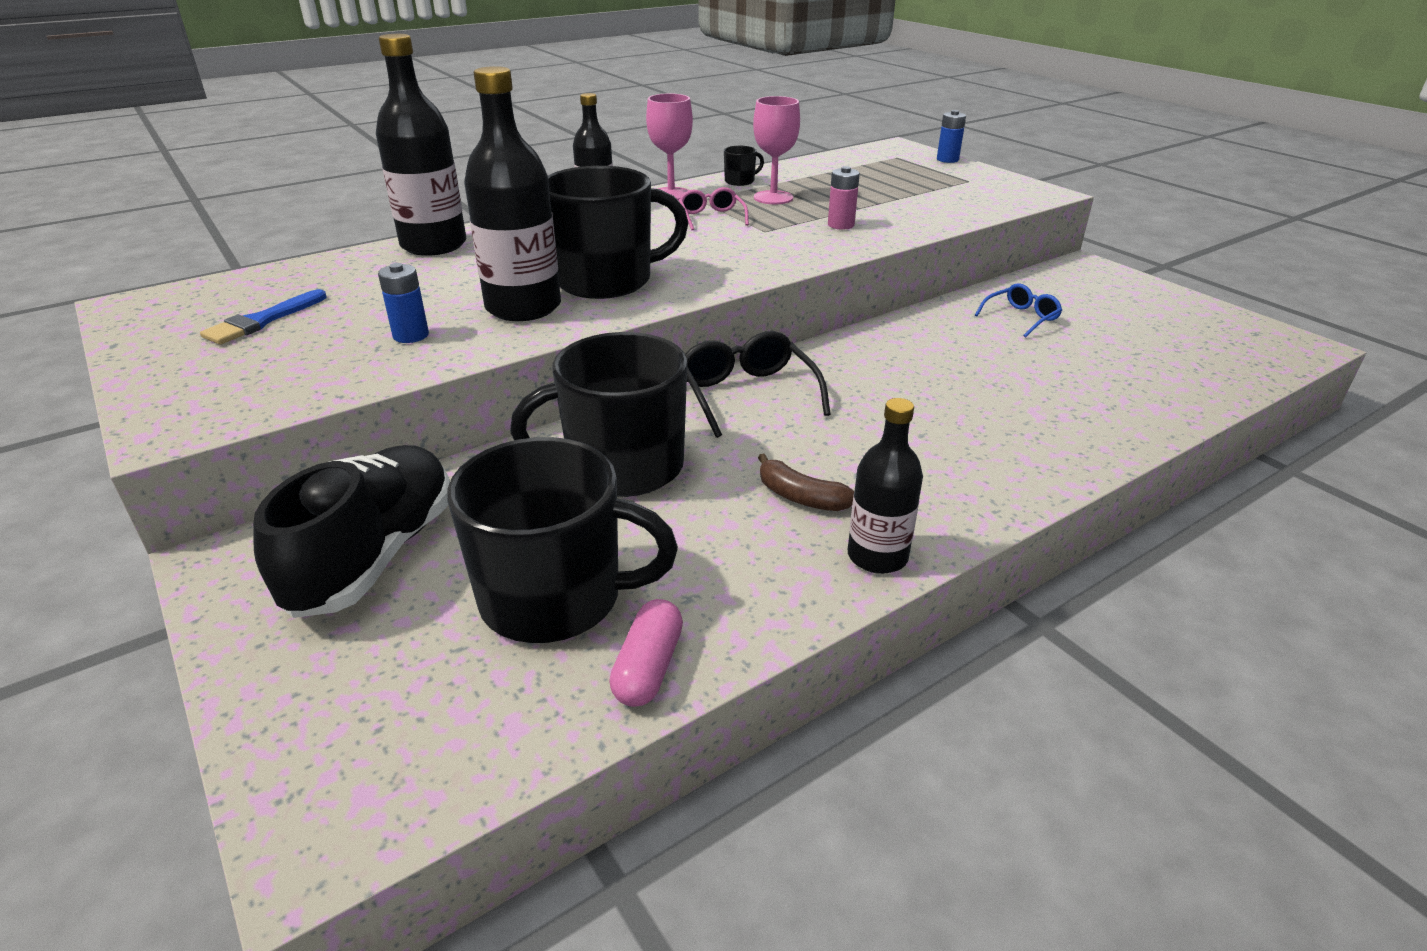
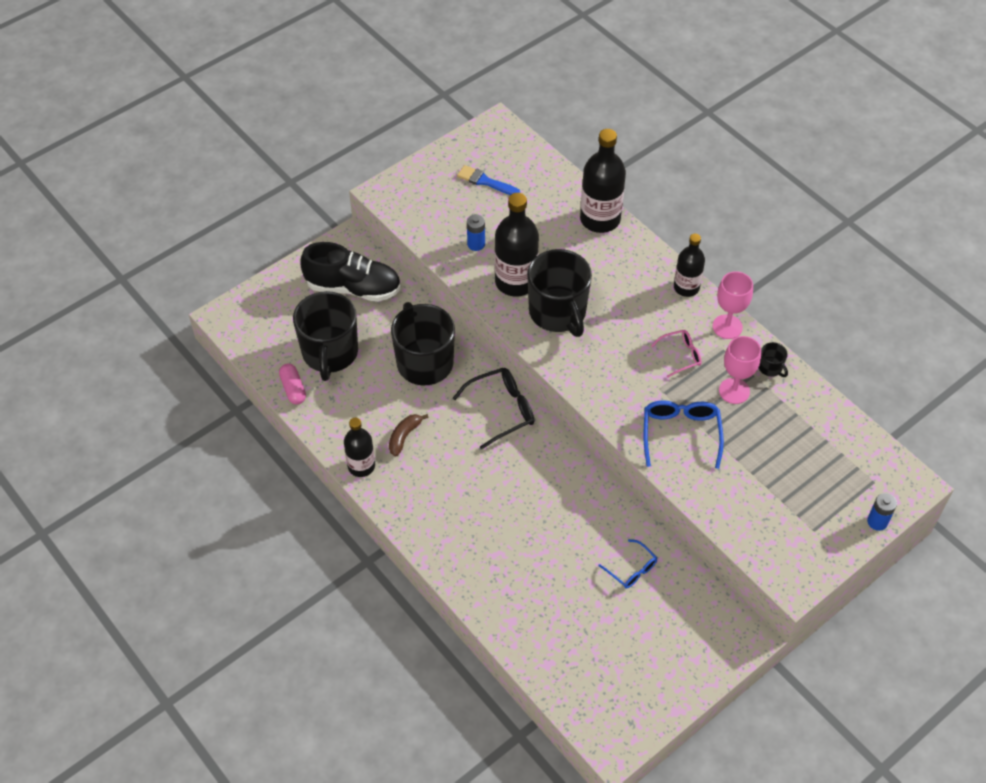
camera: 85 degrees right, 20 degrees up
(648, 667) = (293, 389): pink capsule -> pink capsule turned 60 degrees clockwise
(841, 225) = (680, 433): pink battery -> blue glasses

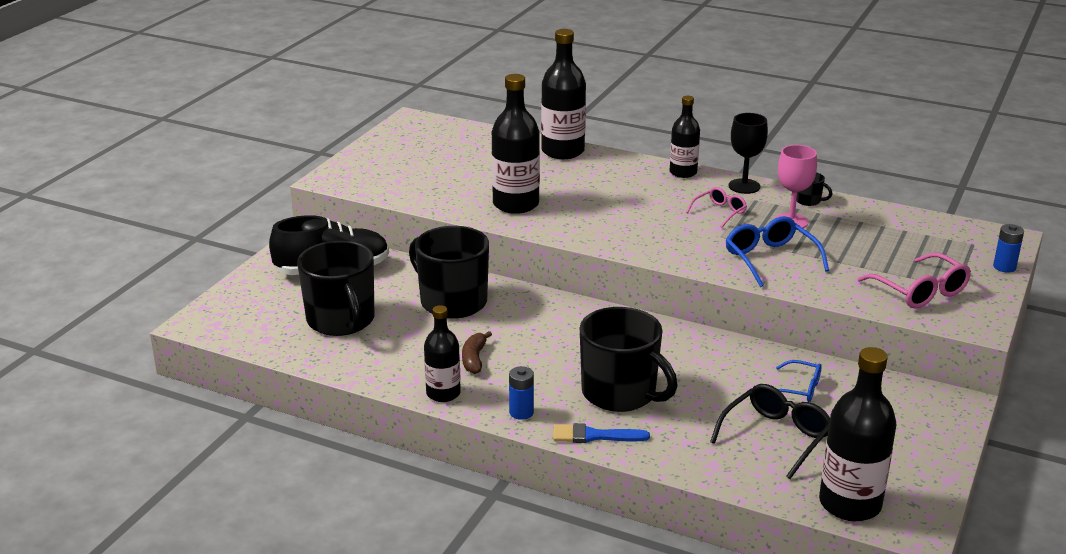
camera: 25 degrees left, 25 degrees down
(293, 389) = (318, 356): pink capsule -> none
(476, 244) = (454, 190): blue battery -> blue battery (521, 412)
(485, 181) = (429, 152): blue brush -> blue brush (594, 436)
(502, 410) = (563, 314): black glasses -> black glasses (776, 436)
(558, 312) = (576, 213): black mug -> black mug (620, 393)
(584, 702) = (850, 504): none -> black bottle
(727, 327) = (744, 186): pink goblet -> black goblet
(778, 524) = (920, 292): none -> pink glasses

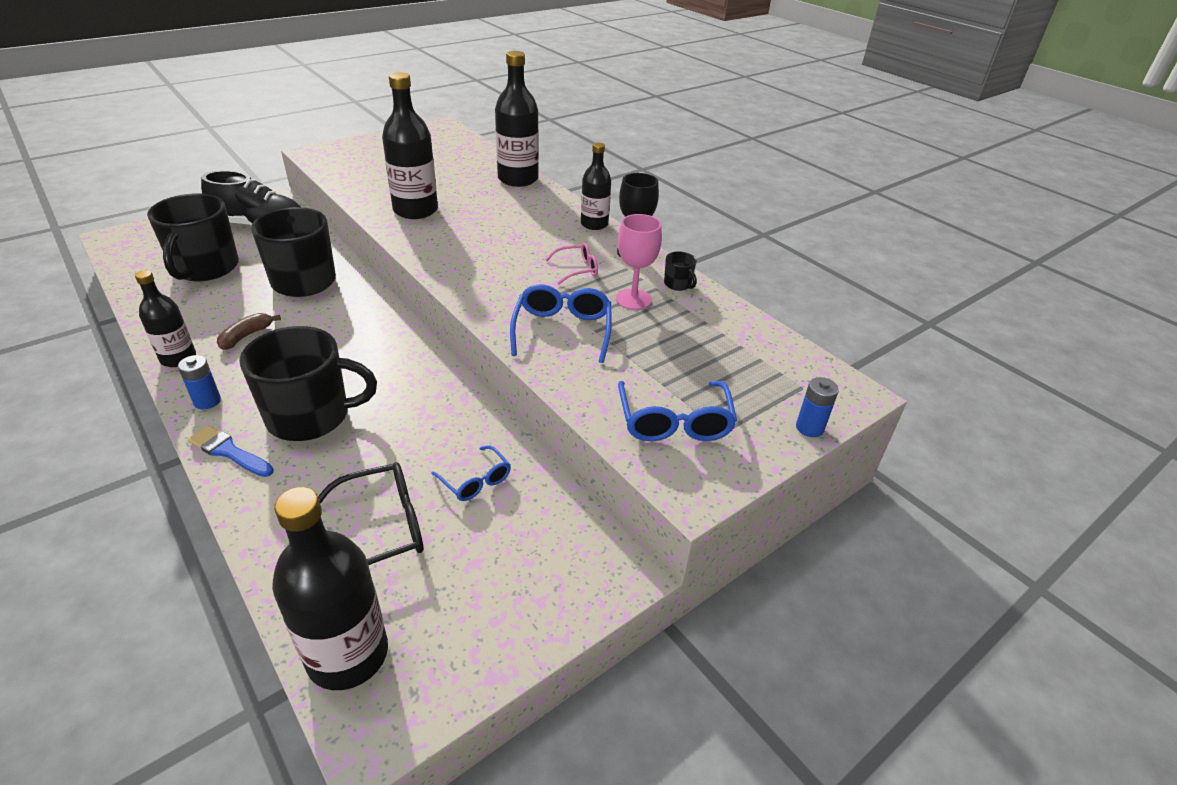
camera: 25 degrees right, 10 degrees up
(620, 393) = (310, 416): black mug -> black mug turned 75 degrees counterclockwise
(920, 292) = (674, 422): pink glasses -> blue glasses

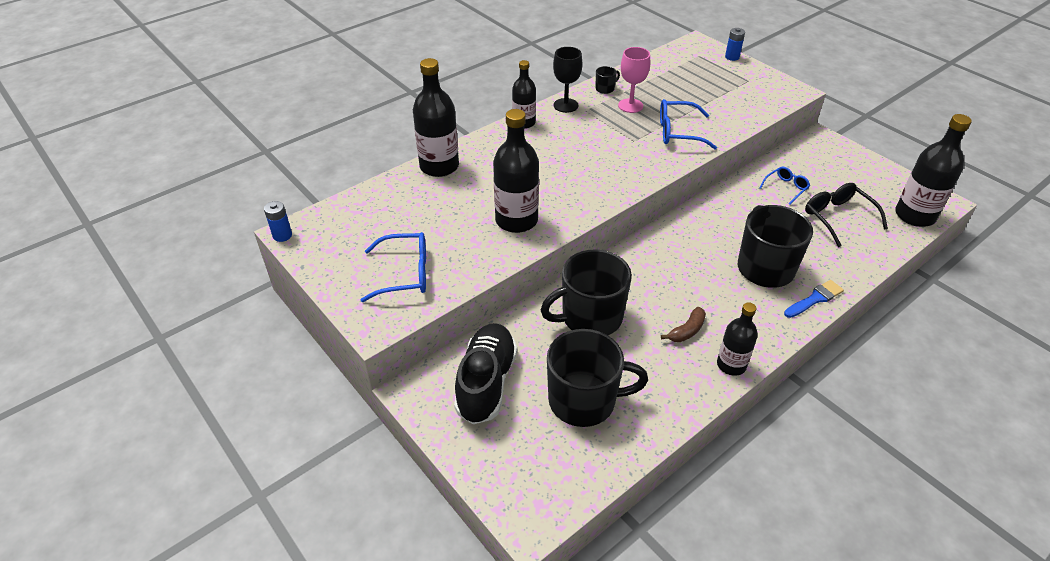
camera: 90 degrees left, 5 degrees up
(207, 401) = (773, 327): blue battery -> blue battery (282, 235)
(228, 451) = (815, 299): blue brush -> blue brush turned 150 degrees counterclockwise
(246, 336) = (686, 331): brown banana -> brown banana turned 75 degrees counterclockwise
(577, 269) = (598, 128): pink glasses -> none
(674, 422) = (748, 94): blue glasses -> blue glasses (405, 274)

